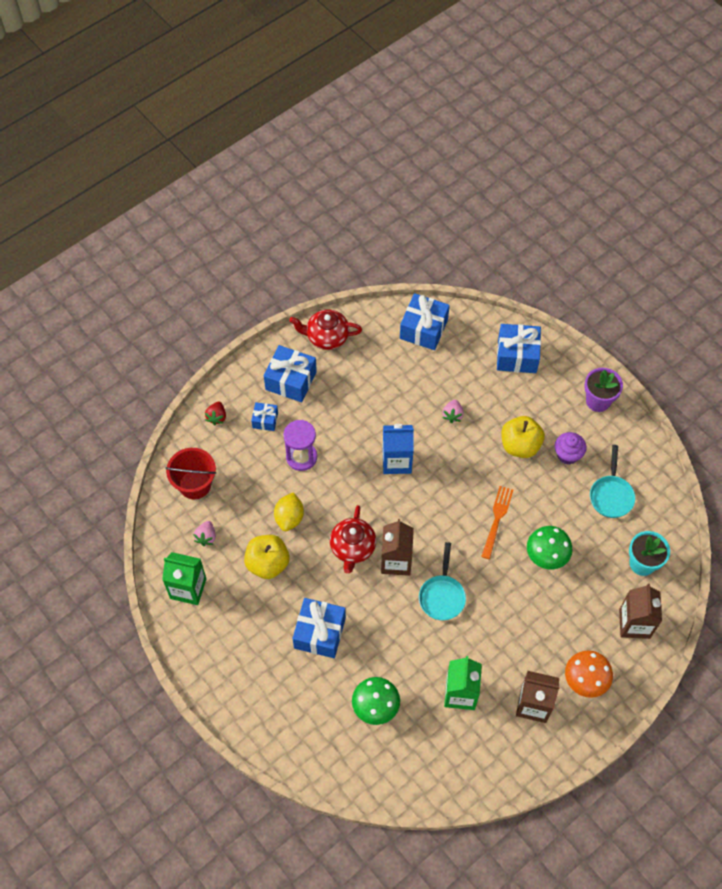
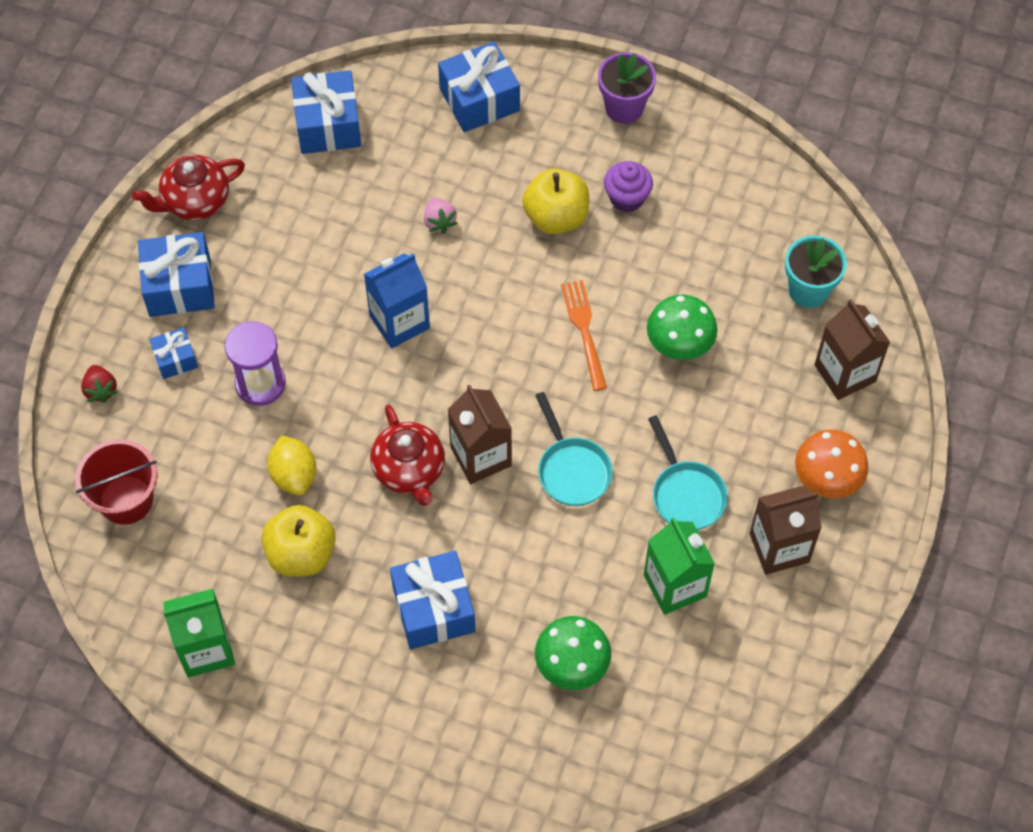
camera: 30 degrees left, 0 degrees up
(206, 537) = (188, 564): pink strawberry -> none
(611, 495) = (715, 223): turquoise pan -> turquoise pan (686, 494)

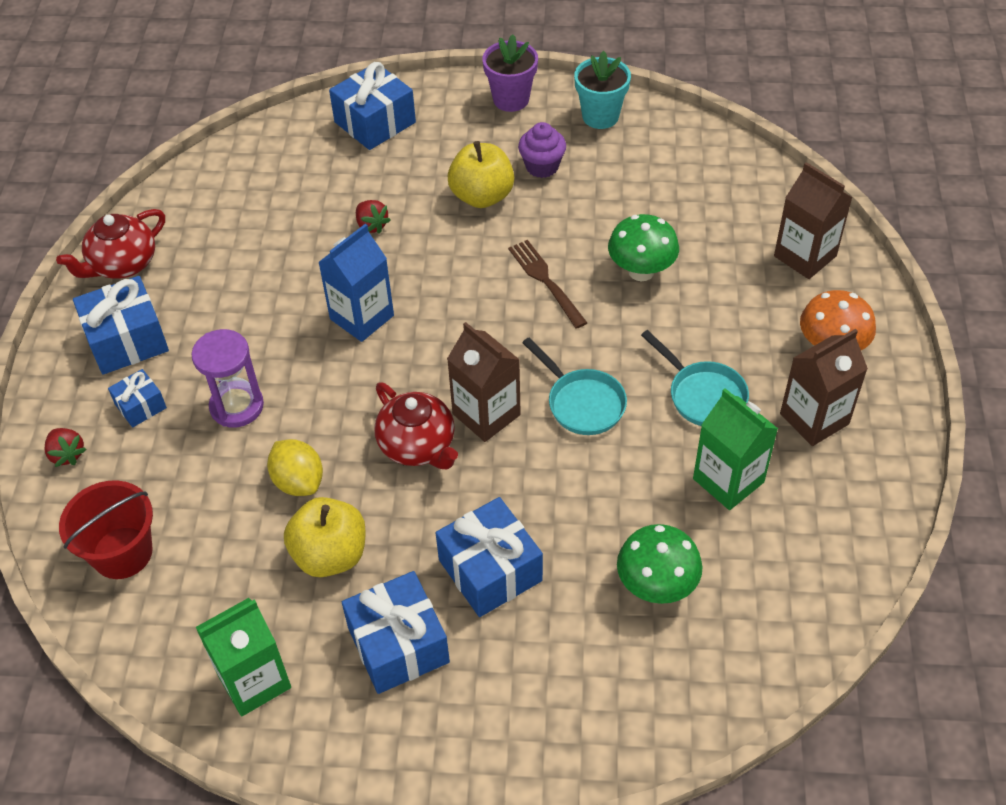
camera: 15 degrees left, 10 degrees down
(328, 125) = (237, 173): blue gift -> blue gift (398, 645)
(439, 222) = (371, 225): pink strawberry -> red strawberry
(584, 330) = (545, 281): orange fork -> brown fork
(808, 291) = (740, 199): turquoise flower pot -> turquoise flower pot (600, 116)

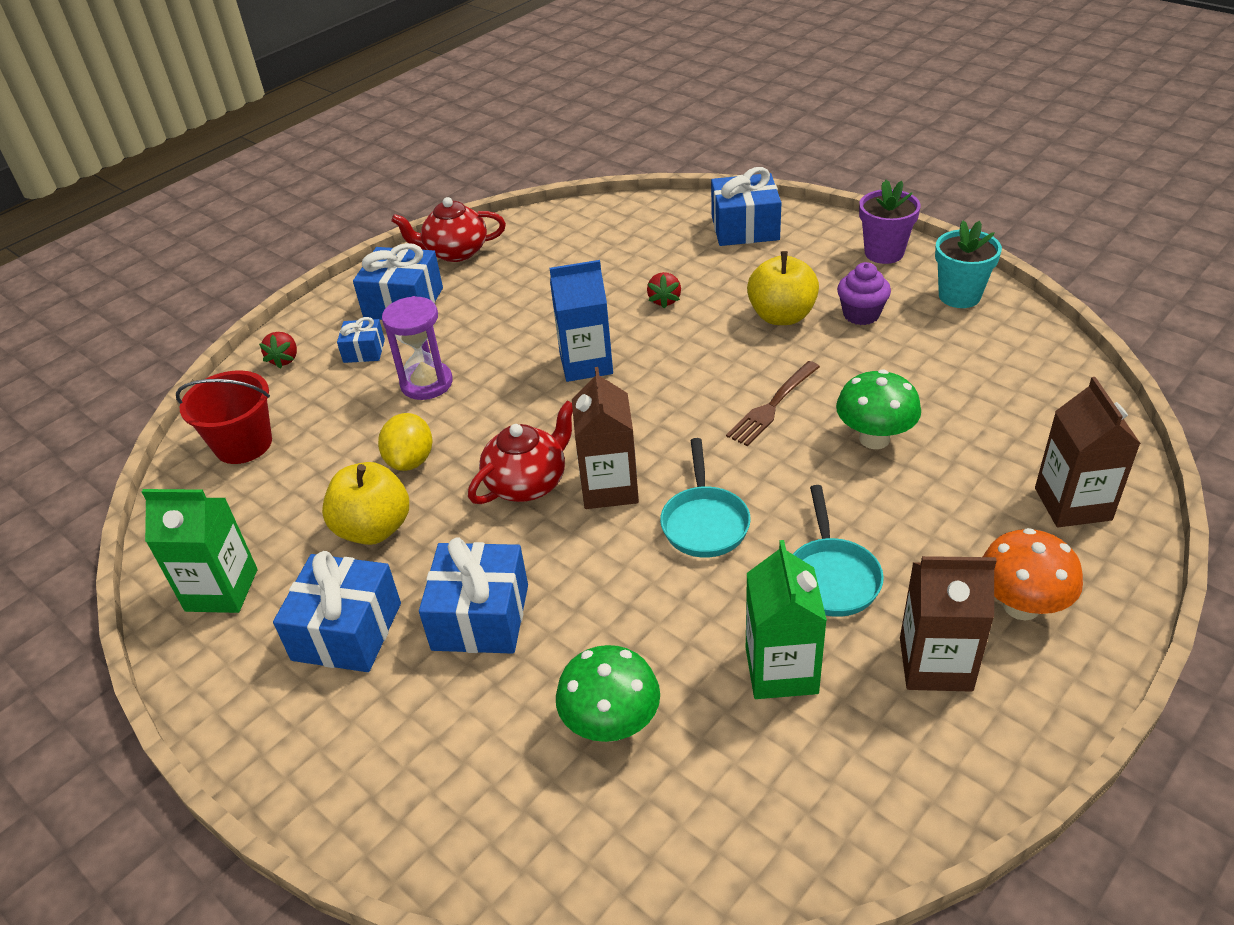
camera: 40 degrees right, 10 degrees down
(418, 446) = (528, 483): red teapot -> red teapot turned 135 degrees counterclockwise
(545, 281) = (772, 406): brown fork -> brown fork turned 150 degrees counterclockwise

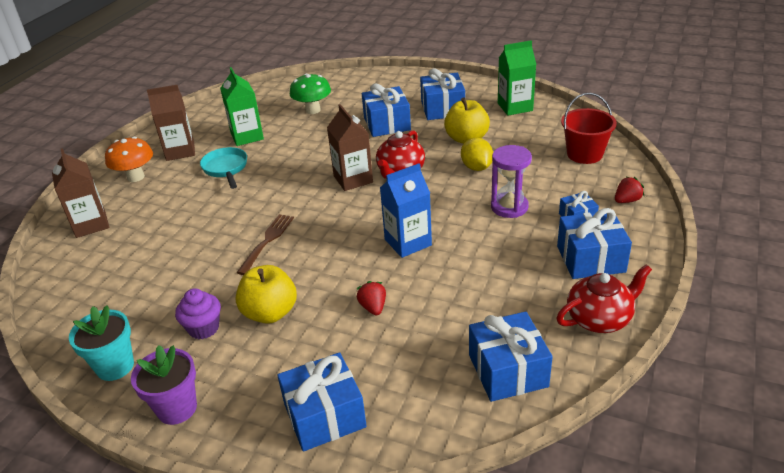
camera: 160 degrees right, 5 degrees down
(284, 359) = (627, 200): red strawberry -> red strawberry turned 75 degrees clockwise
(570, 231) = (507, 371): none -> blue gift
(704, 522) = (294, 176): turquoise pan -> none
(874, 439) = (200, 235): green mushroom -> none

